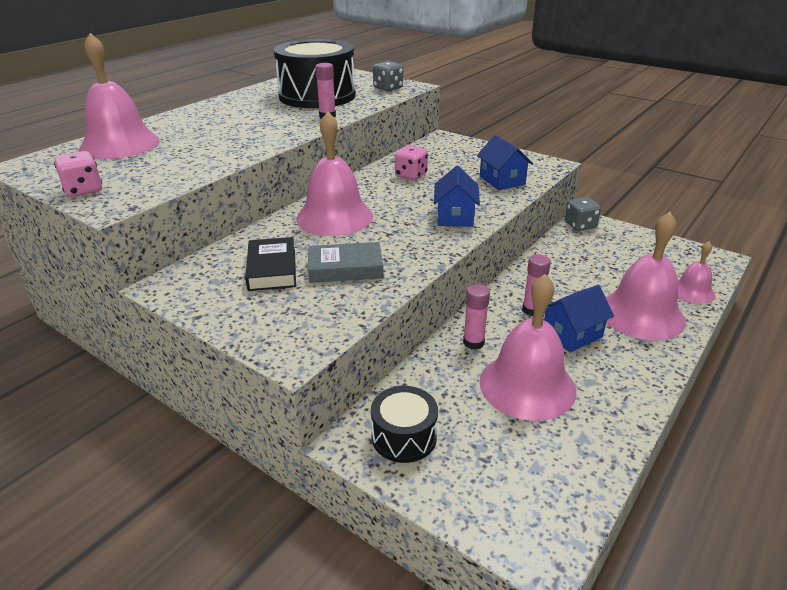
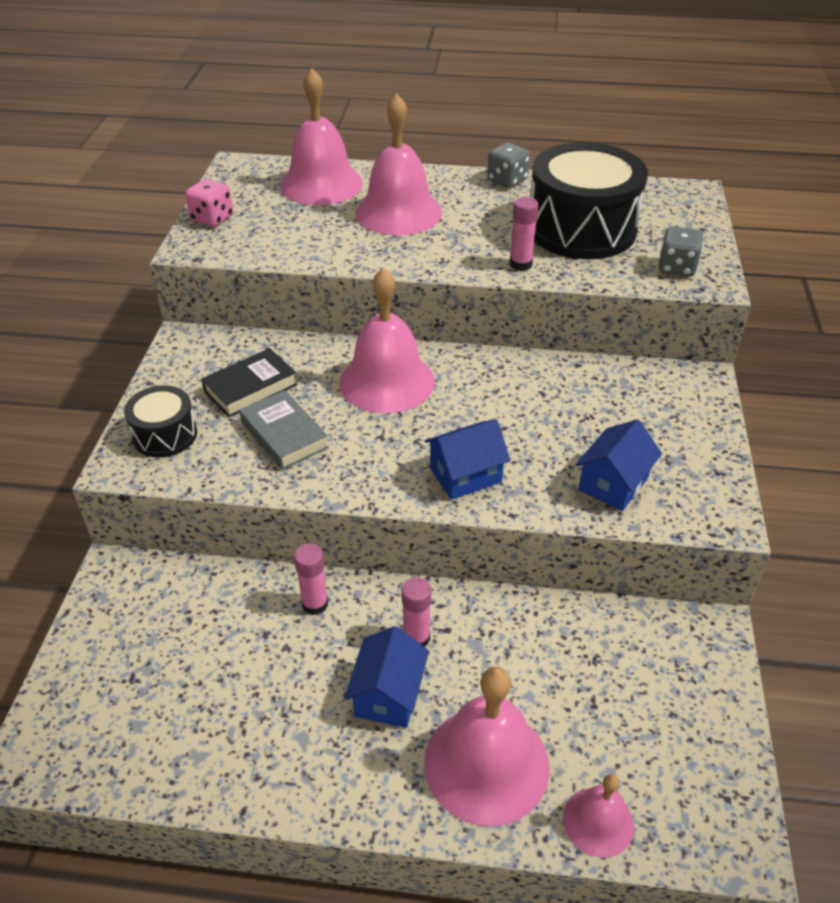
camera: 60 degrees right, 10 degrees up
(404, 437) = (137, 604): black drum -> black drum (165, 435)
(411, 175) = (548, 396): pink dice -> none
(527, 385) = (263, 678): pink bell -> pink bell (398, 212)
(572, 334) = (388, 694): blue house -> blue house turned 75 degrees clockwise
(580, 225) = (691, 629): grey dice -> grey dice (507, 180)

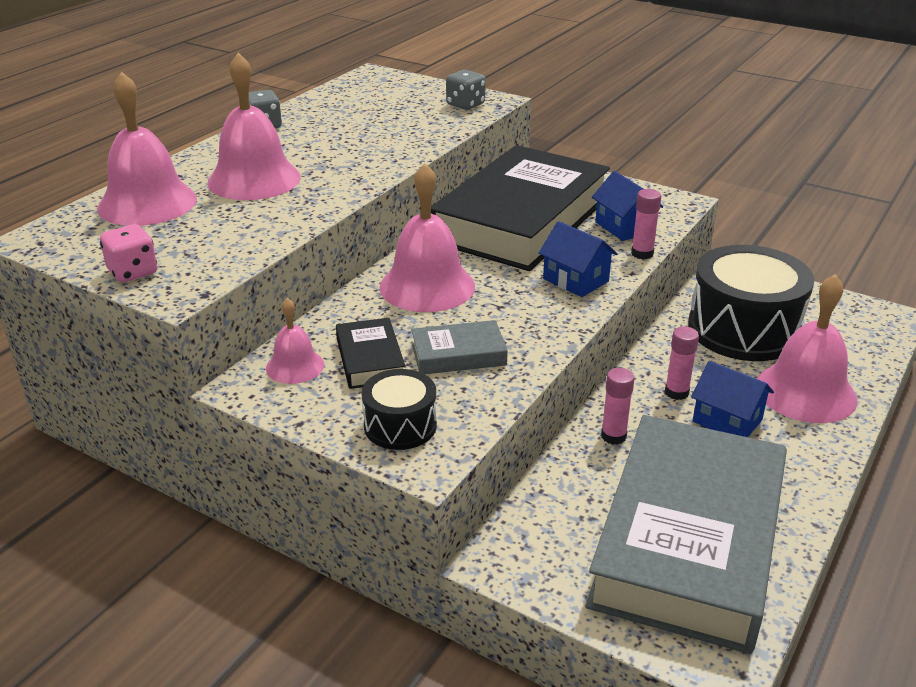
camera: 65 degrees left, 10 degrees down
(180, 701) = (689, 541): none -> grey book
(465, 475) = (575, 280): blue house -> blue house turned 45 degrees counterclockwise
(520, 264) = (400, 152): pink glue stick -> pink glue stick (642, 254)
(563, 402) = (520, 220): none -> black book
(581, 229) = (376, 120): black drum -> black drum (743, 329)
(598, 821) = (863, 360): pink bell -> pink bell (295, 366)

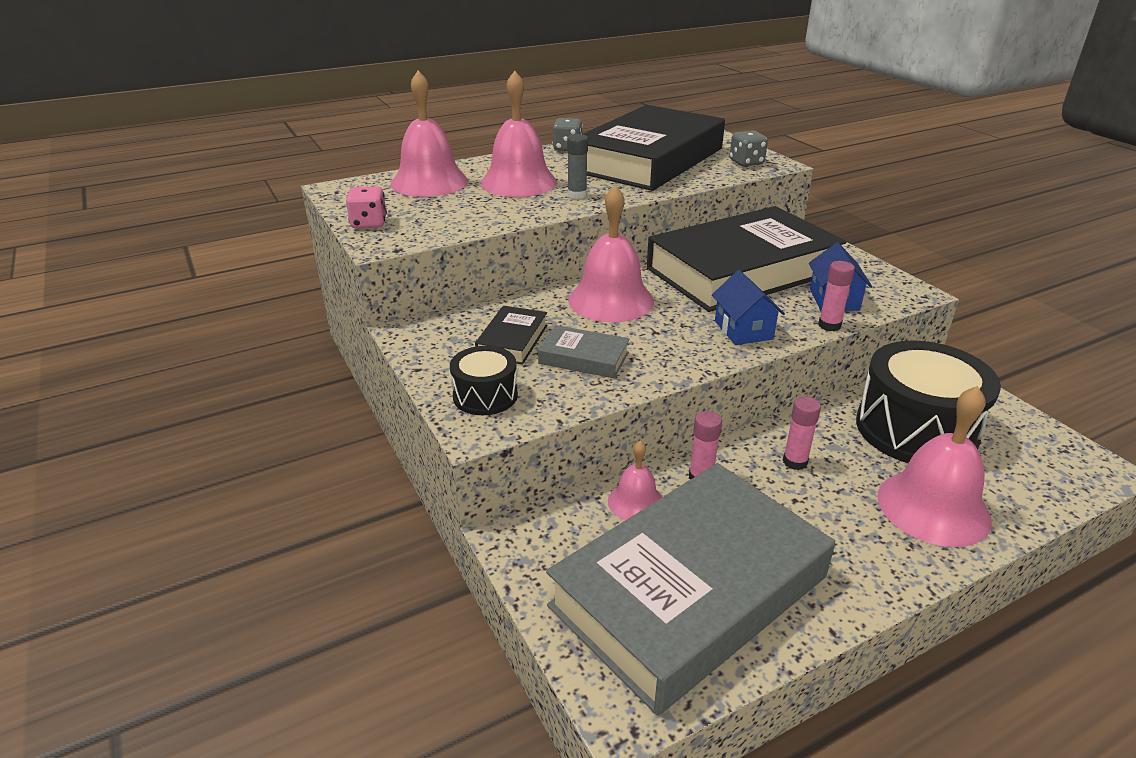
camera: 30 degrees right, 0 degrees up
(295, 366) = (454, 328): pink bell -> pink bell (636, 502)
(335, 180) = (577, 195): none -> grey glue stick
(366, 122) = (649, 160): none -> black book
(727, 420) = (824, 503): blue house -> none

